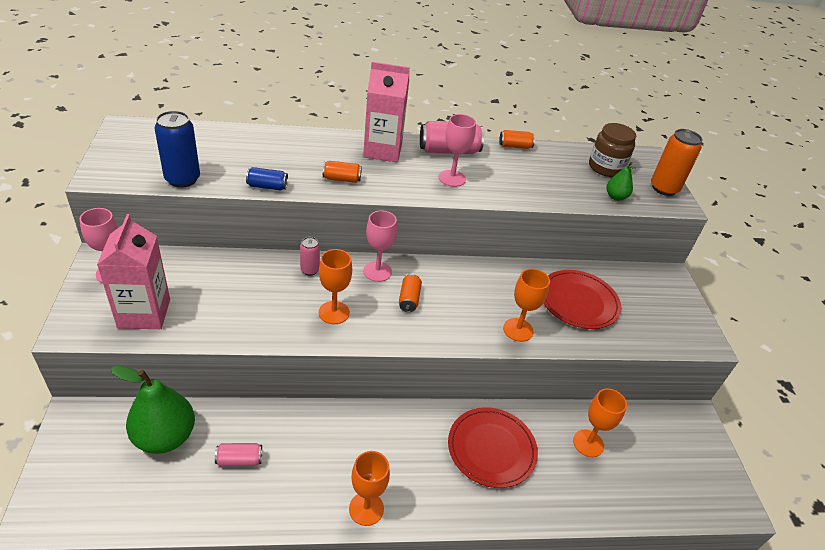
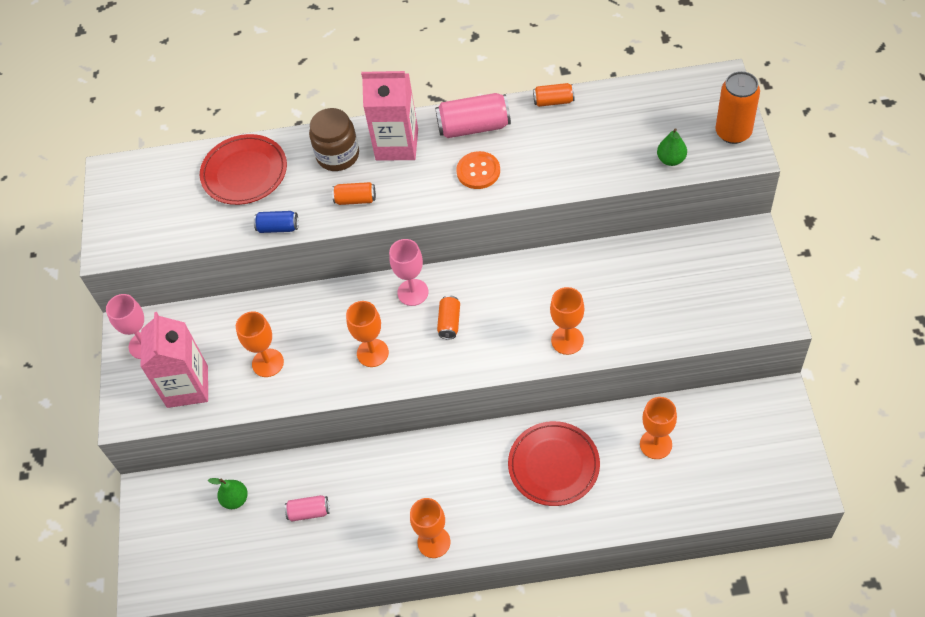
camera: 10 degrees right, 15 degrees up
(165, 437) = (235, 499): green pear -> green pear, size x0.49
(182, 179) = (189, 236): blue can -> none
(230, 305) = (268, 363): none -> orange goblet
(310, 270) = (341, 304): pink can -> none
(452, 178) = (478, 171): pink goblet -> orange button
(578, 302) = (636, 292): red plate -> red plate (244, 172)
(606, 167) = (664, 113): brown jar -> brown jar (338, 155)

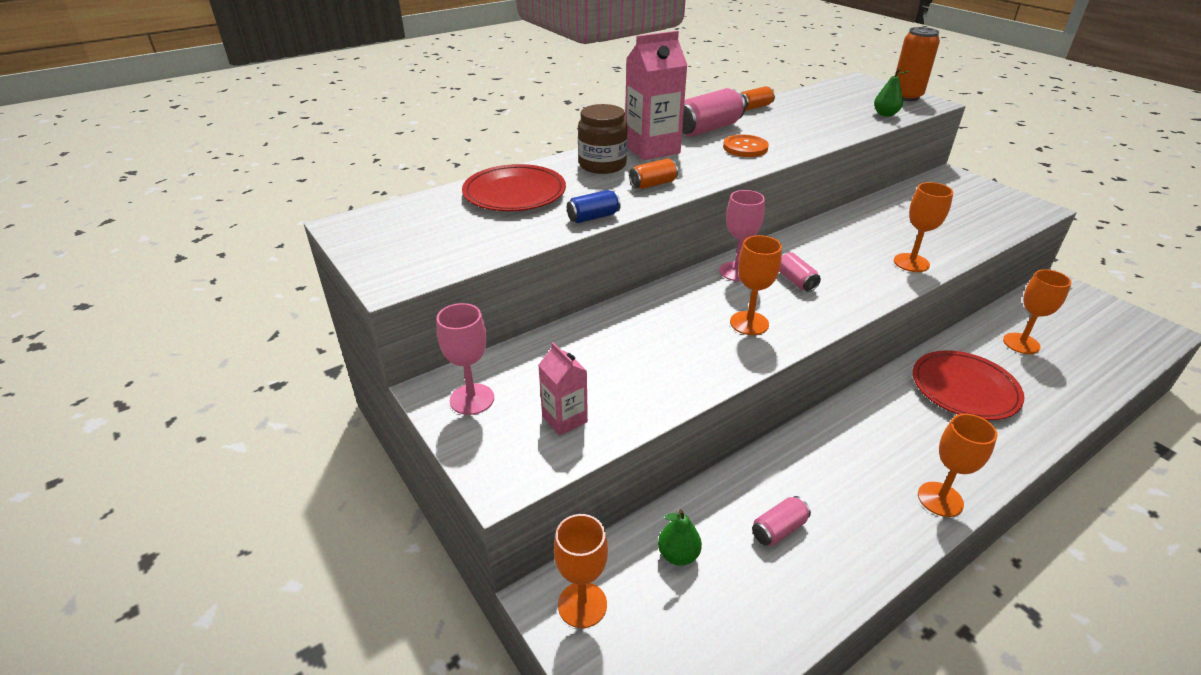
camera: 35 degrees left, 20 degrees down
(187, 386) = (564, 419): pink carton -> pink carton, size x0.56
(268, 363) = (644, 366): orange goblet -> orange goblet (582, 605)
(449, 322) = (795, 281): orange can -> pink can

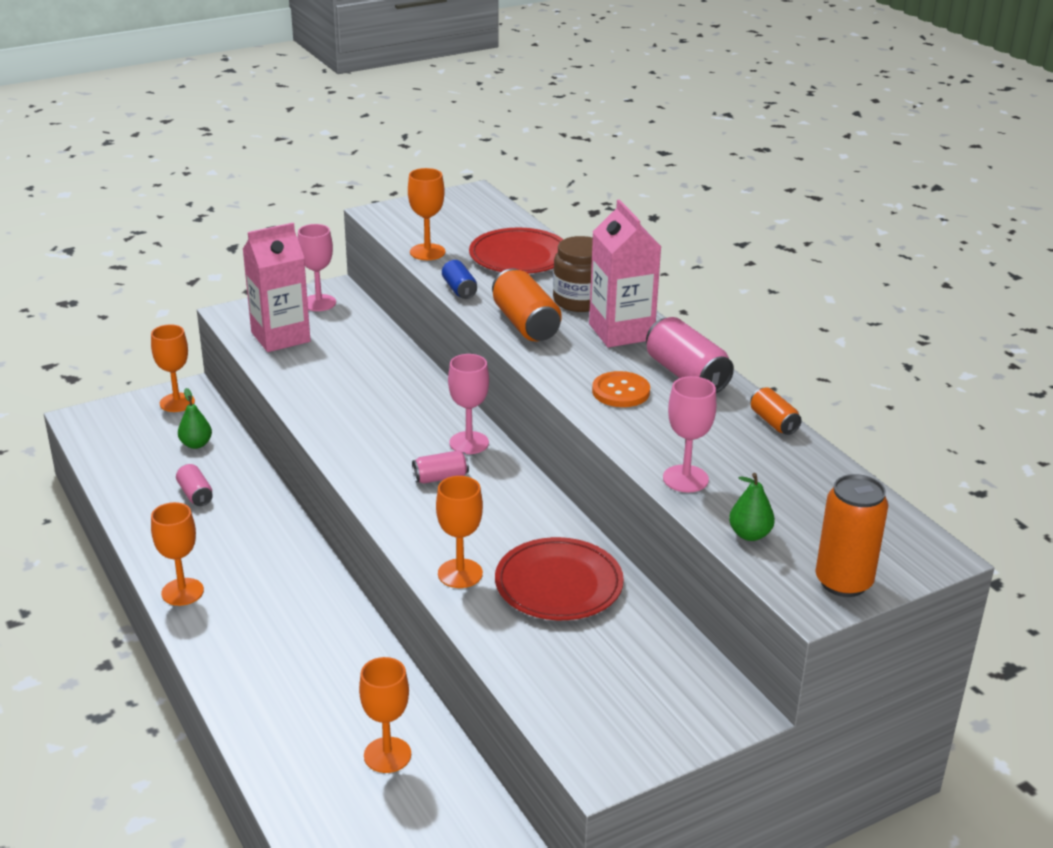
camera: 95 degrees right, 5 degrees down
(564, 419) = (280, 337): pink carton -> pink carton, size x1.77
(653, 184) = (525, 324): orange can -> orange can, size x1.77
(749, 323) = (372, 435): orange goblet -> orange goblet (427, 252)
(842, 129) = (685, 479): none -> pink goblet
(964, 388) = (319, 665): red plate -> red plate (558, 584)

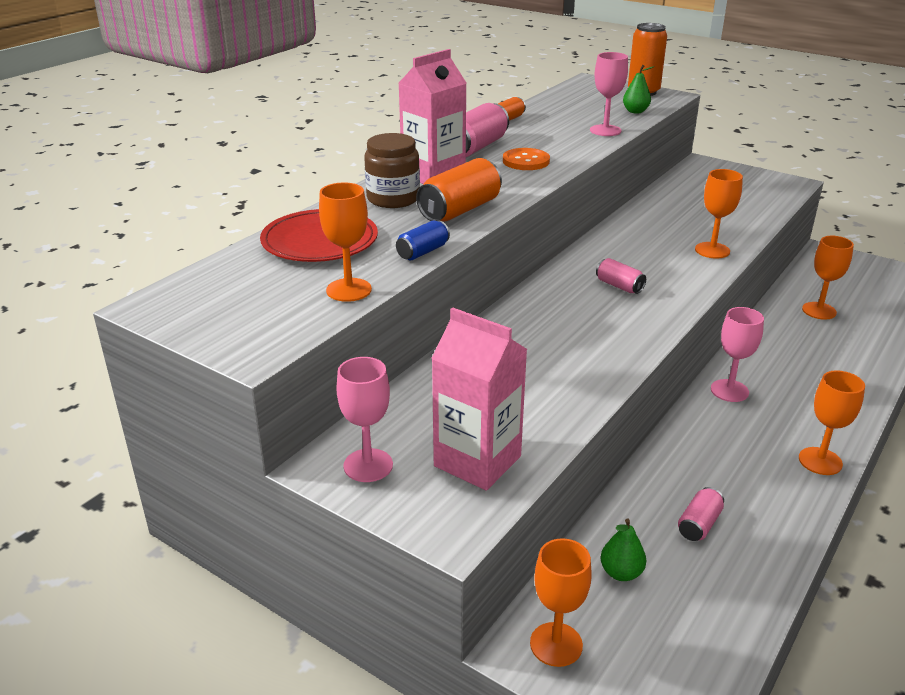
camera: 115 degrees left, 0 degrees up
(469, 443) = (558, 287): pink goblet -> pink goblet (729, 391)
(558, 584) = (675, 220): red plate -> none

